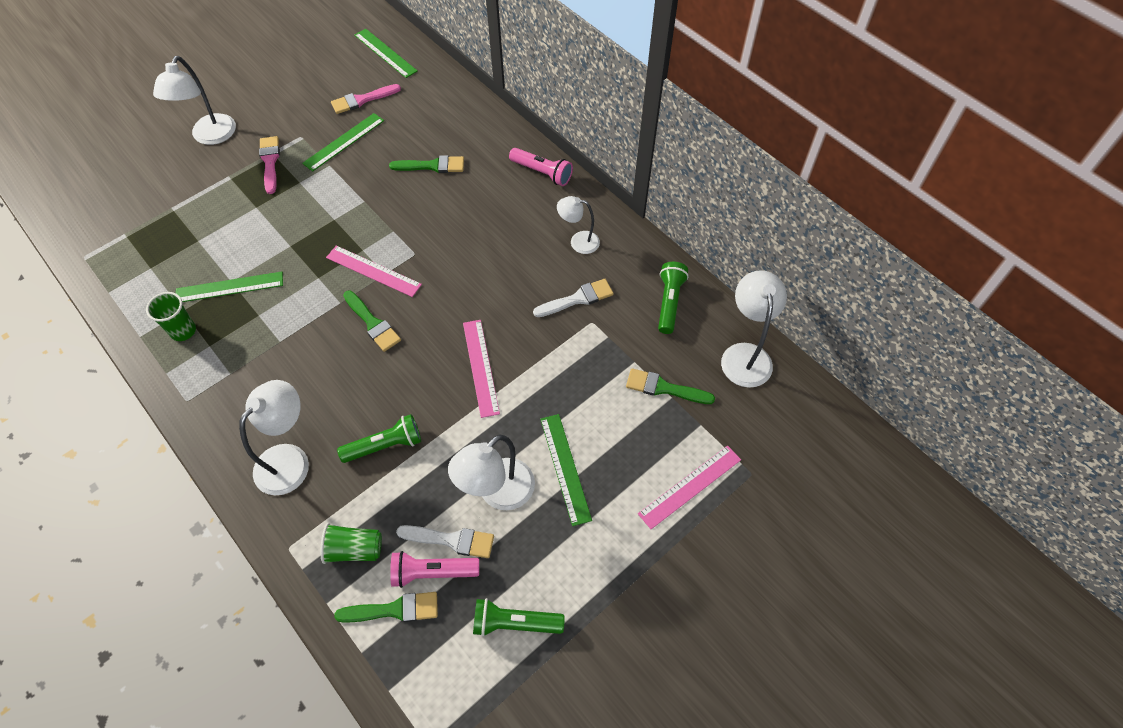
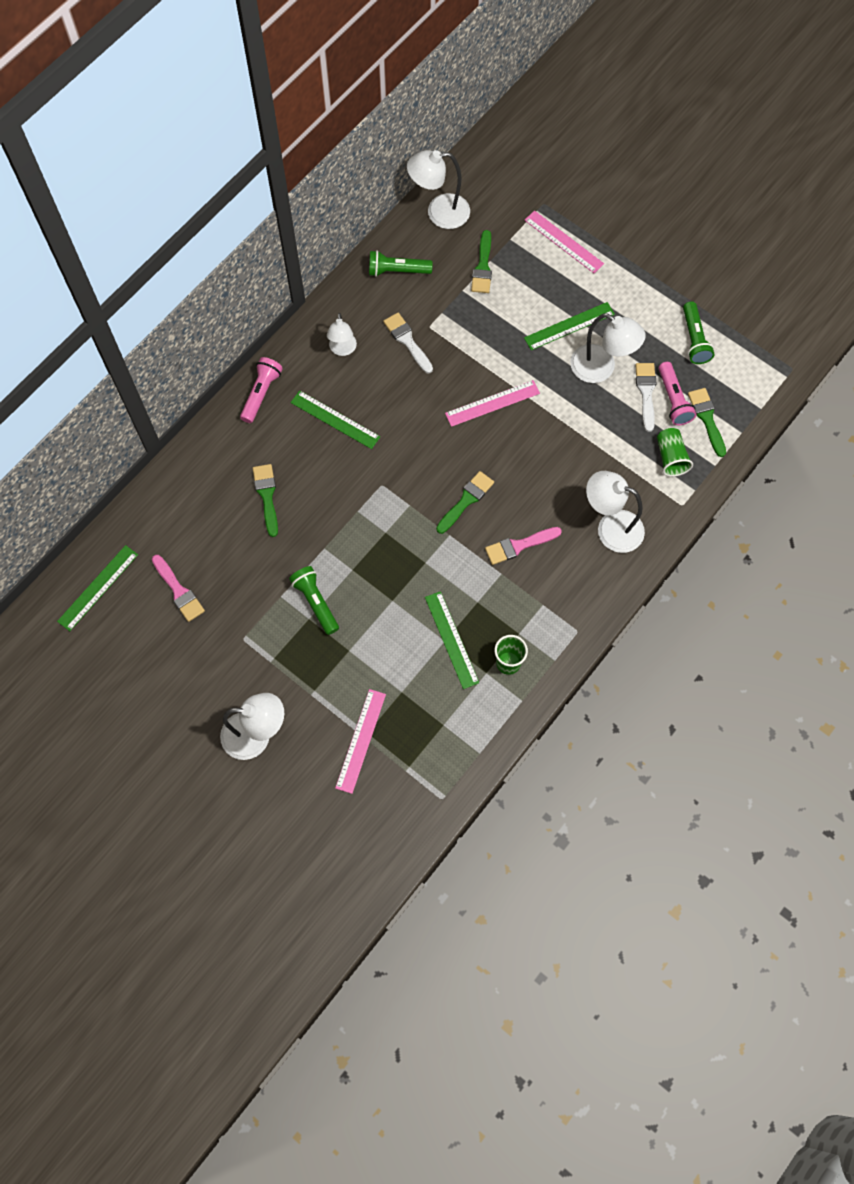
camera: 100 degrees left, 10 degrees up
(270, 162) = (285, 658): pink brush -> pink brush (519, 545)
(344, 142) = (245, 591): green ruler -> green ruler (335, 419)
(373, 271) = (408, 516): pink ruler -> pink ruler (361, 740)
(385, 445) = (581, 458): green flashlight -> green flashlight (315, 602)

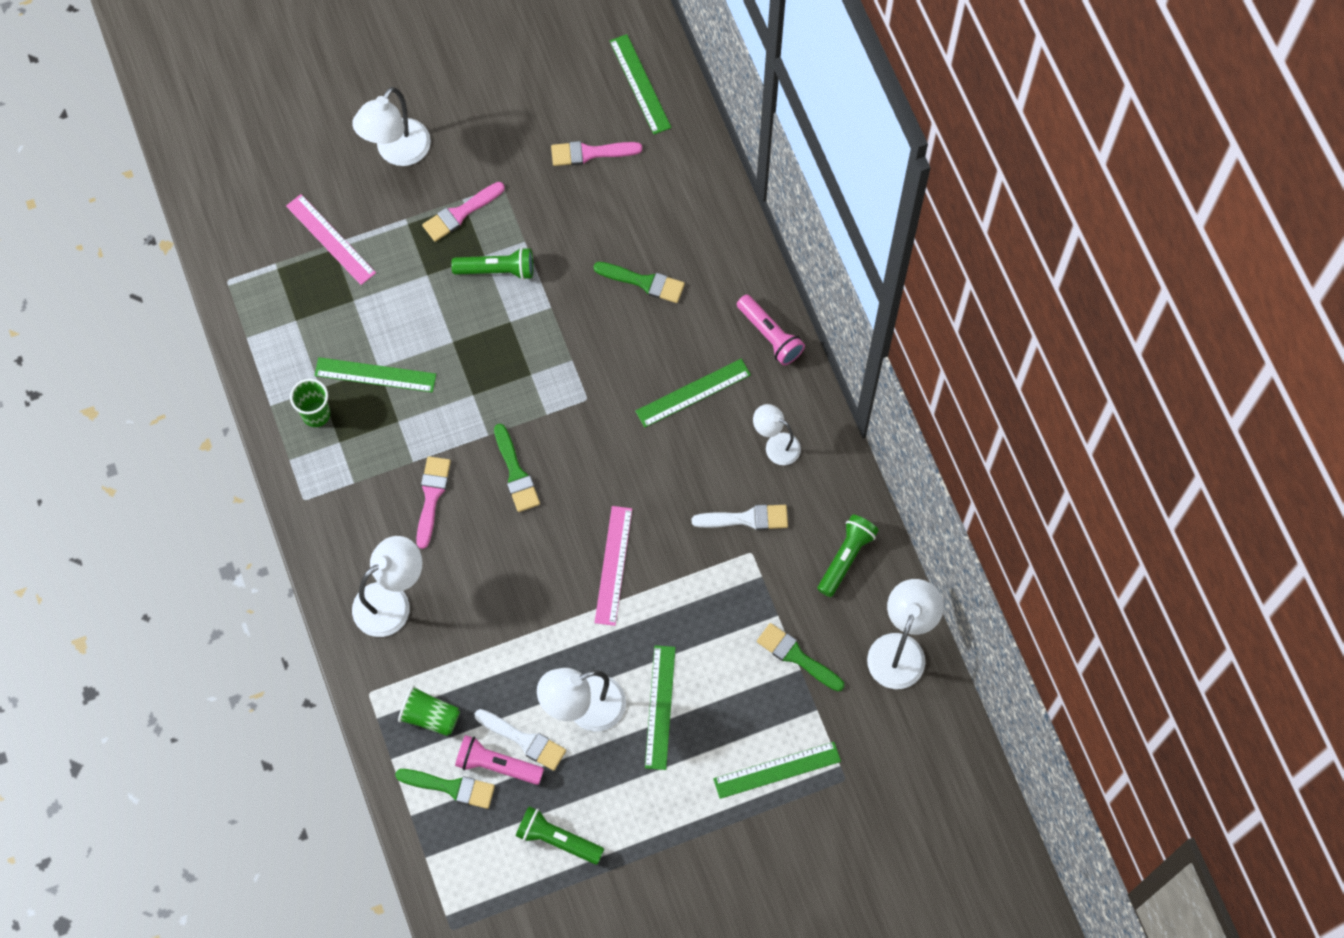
camera: 120 degrees right, 0 degrees up
(283, 656) = (460, 213): none -> pink brush
(563, 242) = (777, 770): pink ruler -> green ruler

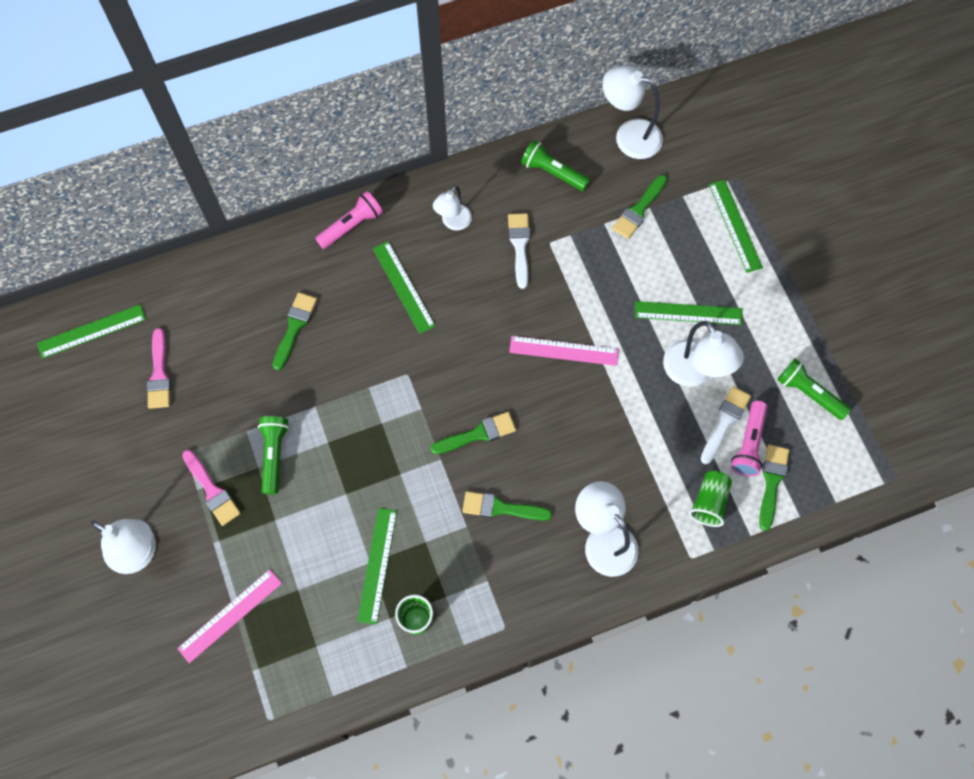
camera: 90 degrees left, 0 degrees up
(431, 497) = (501, 508): pink brush -> green brush
(557, 839) = (809, 393): green flashlight -> green flashlight turned 105 degrees clockwise

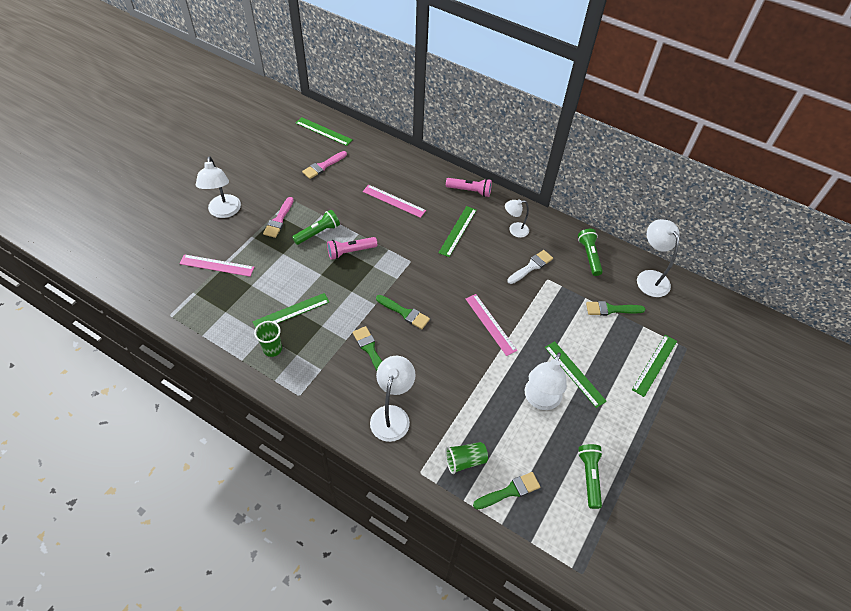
camera: 50 degrees right, 15 degrees down
(294, 327) = (394, 201): green brush -> pink ruler
(725, 422) = (525, 437): white brush -> none
(748, 444) = (523, 461): pink flashlight -> pink flashlight (350, 252)

